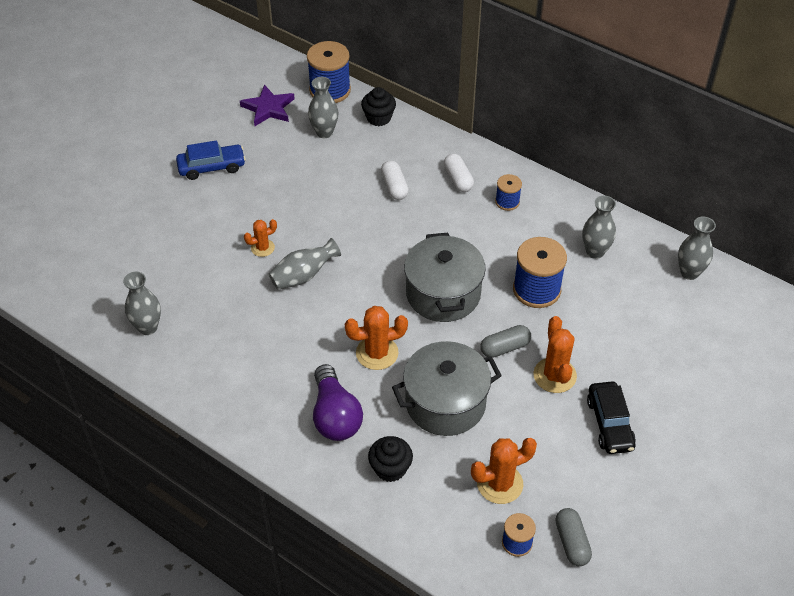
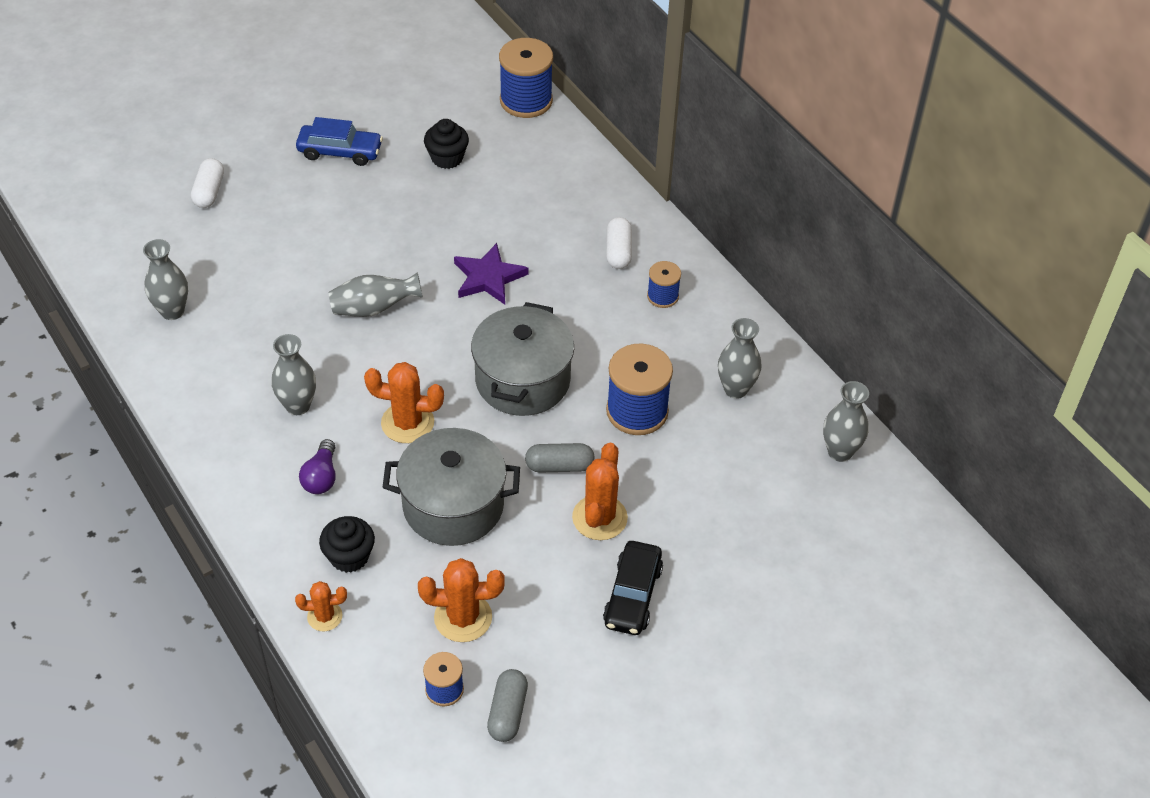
camera: 20 degrees right, 0 degrees up
(262, 248) = (346, 262): orange cactus -> orange cactus (324, 616)
(268, 108) = (442, 101): purple star -> purple star (488, 277)
(324, 132) = (491, 149): grey vase -> grey vase (298, 405)
(335, 416) = (321, 477): purple light bulb -> purple light bulb, size x0.60
(378, 118) = (565, 150): black cupcake -> black cupcake (447, 158)
(394, 187) = (537, 237): white capsule -> white capsule (209, 191)

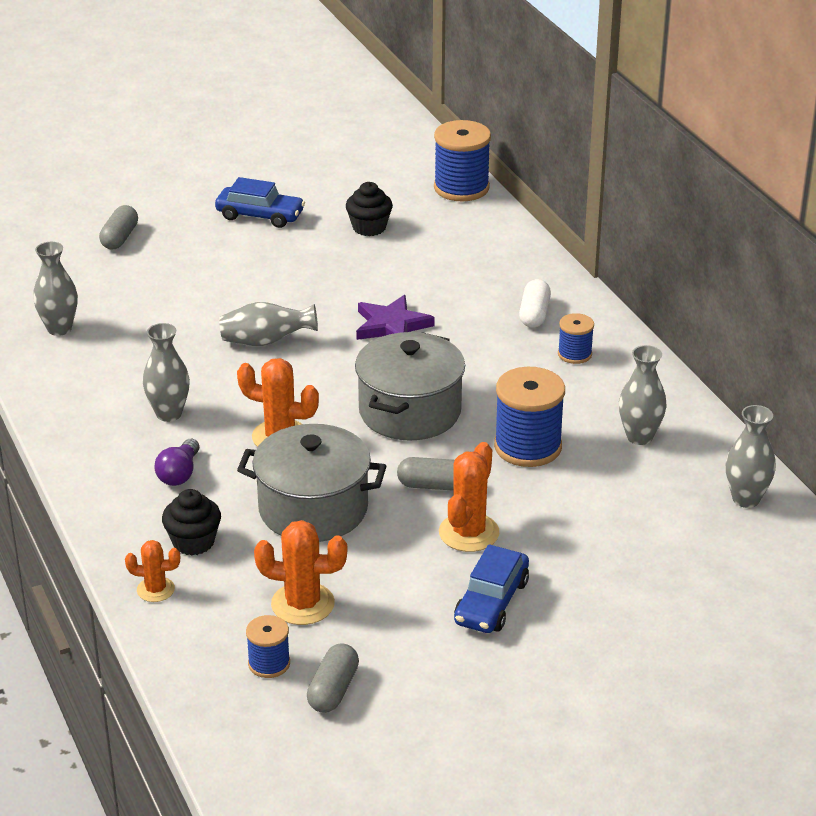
camera: 10 degrees right, 15 degrees down
(209, 191) = (120, 238): white capsule -> grey capsule
(632, 595) = (491, 602): black car -> blue car

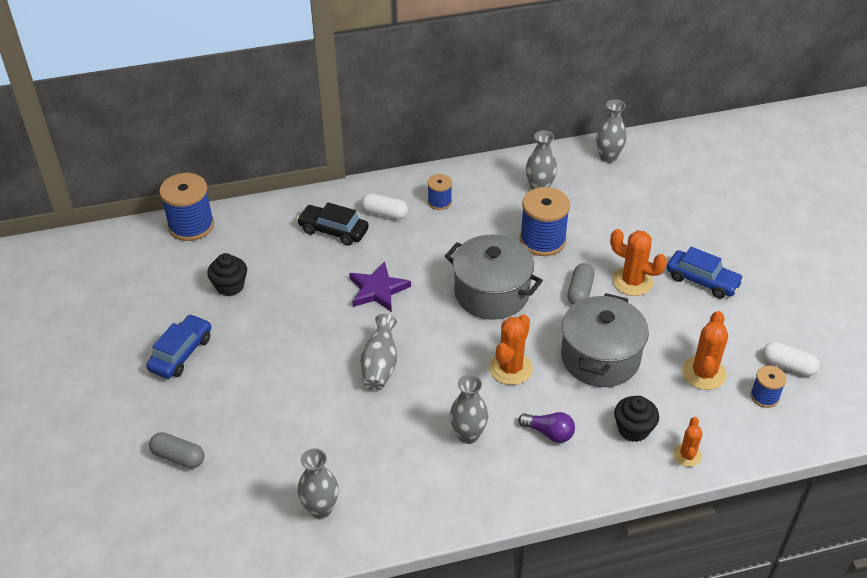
camera: 80 degrees left, 10 degrees up
(333, 690) = (788, 366): grey capsule -> white capsule
(487, 281) = (333, 231): none -> black car

